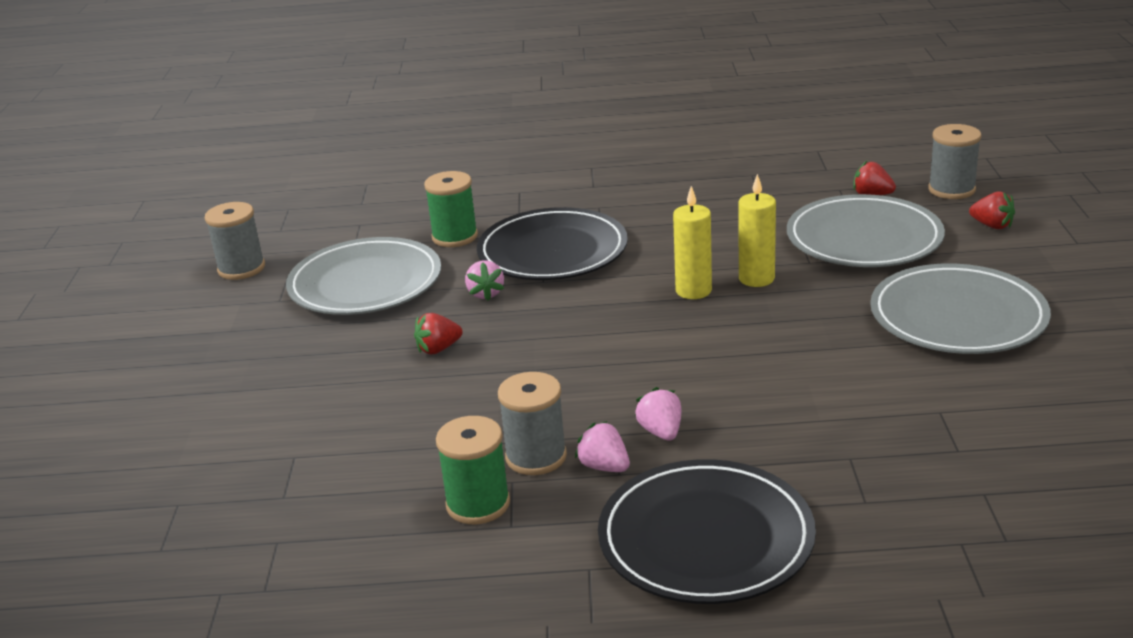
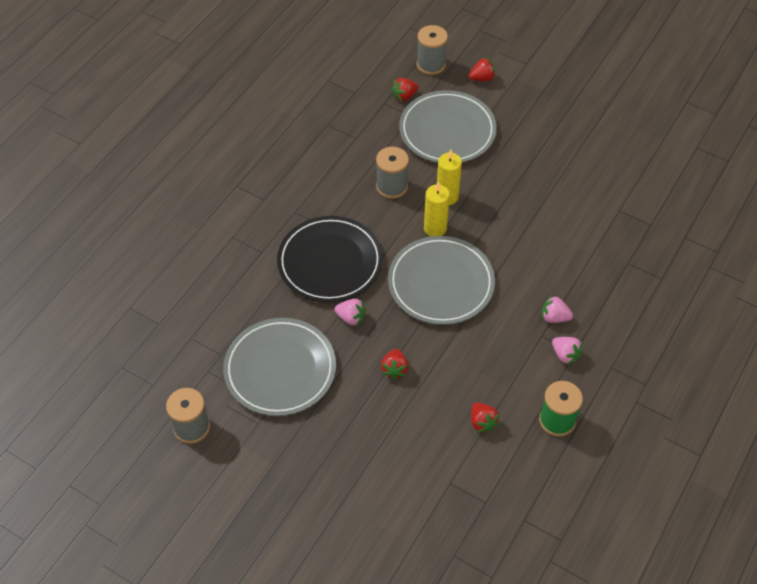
camera: 60 degrees left, 25 degrees up
(415, 443) = (482, 422): none -> red strawberry
(455, 237) = (262, 298): green spool -> none
(536, 457) = (535, 377): grey spool -> grey spool (392, 186)
(604, 467) = (565, 355): pink strawberry -> pink strawberry turned 120 degrees counterclockwise
(706, 538) = (646, 348): black plate -> none
(957, 316) = (551, 150): grey plate -> grey plate (441, 283)

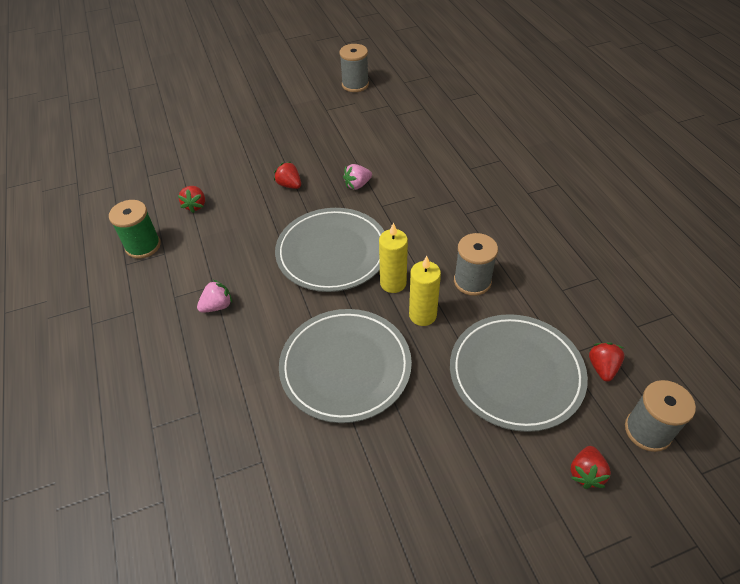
camera: 130 degrees right, 5 degrees down
(280, 369) = (354, 133): grey plate -> grey plate (345, 367)
(330, 262) = (422, 199): black plate -> none
(482, 422) = (195, 205): red strawberry -> red strawberry turned 105 degrees counterclockwise
(565, 355) = (180, 288): pink strawberry -> none

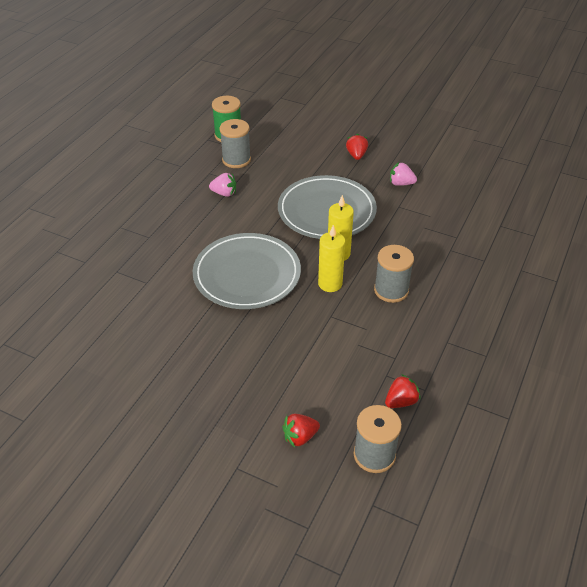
camera: 45 degrees right, 5 degrees down
(195, 205) = (284, 131): red strawberry -> none
(355, 85) = (497, 119): grey spool -> grey spool (236, 160)
(516, 374) = (339, 357): grey plate -> none

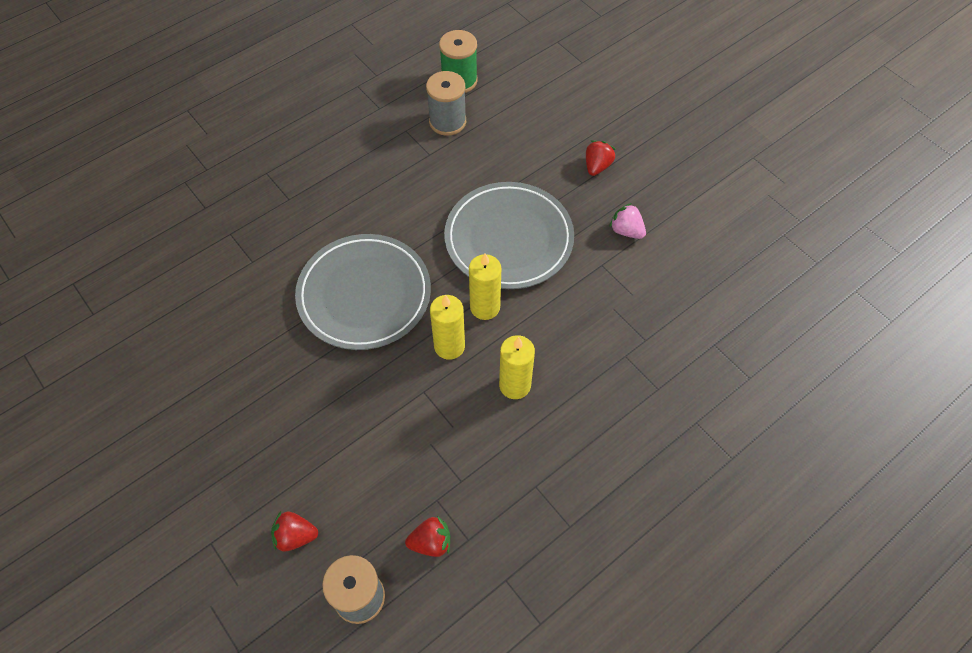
camera: 25 degrees right, 15 degrees up
(224, 193) = (405, 167): pink strawberry -> none
(391, 290) = (515, 385): grey spool -> yellow candle

